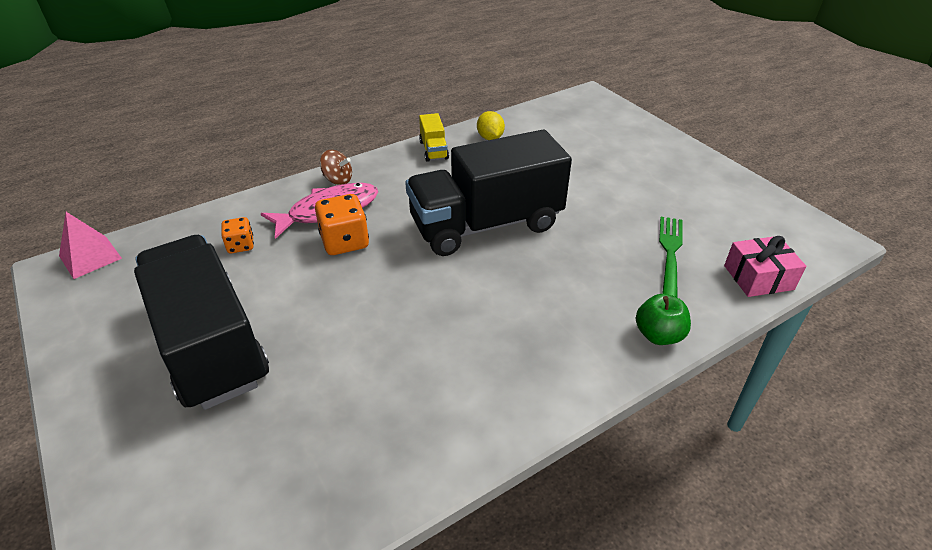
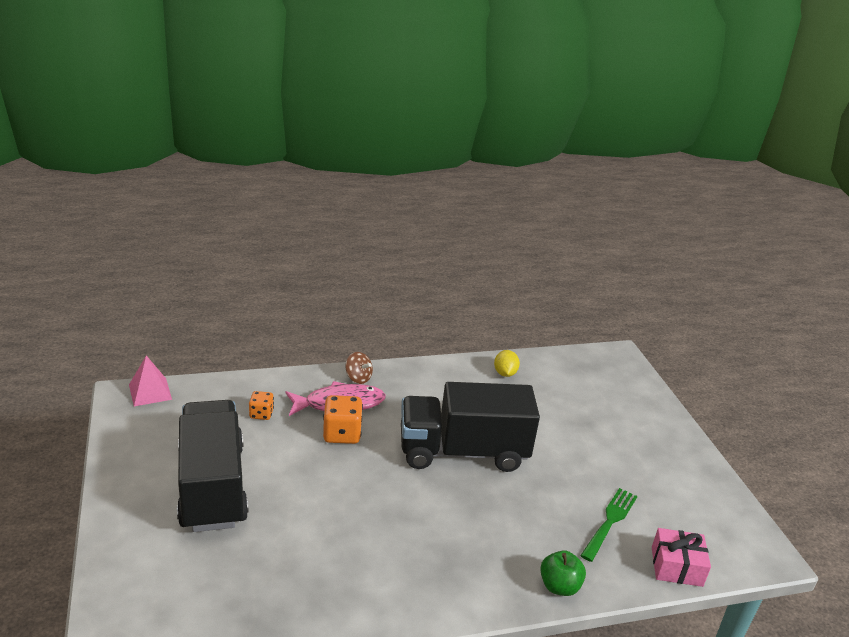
camera: 15 degrees right, 10 degrees down
(433, 150) = (450, 372): yellow truck -> none

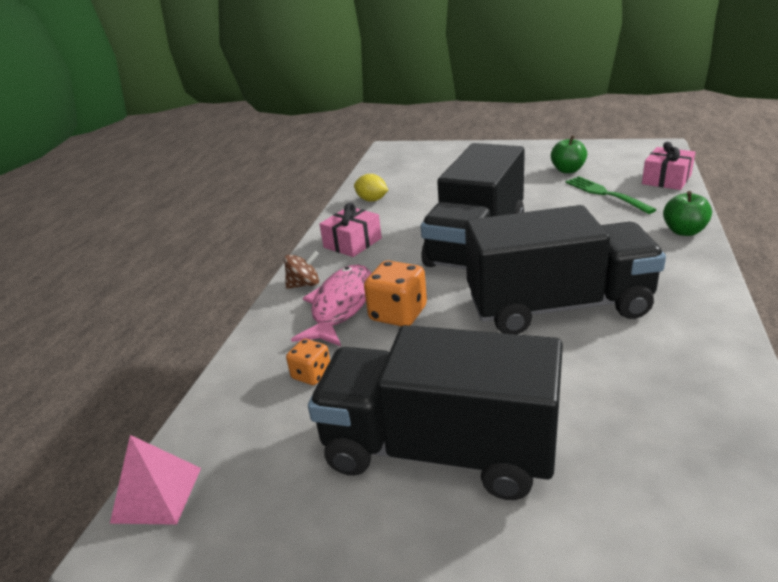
camera: 55 degrees left, 0 degrees up
(388, 516) = (558, 306): none -> black truck
(427, 383) = (352, 243): none -> pink gift
(650, 487) = (567, 170): none -> green apple

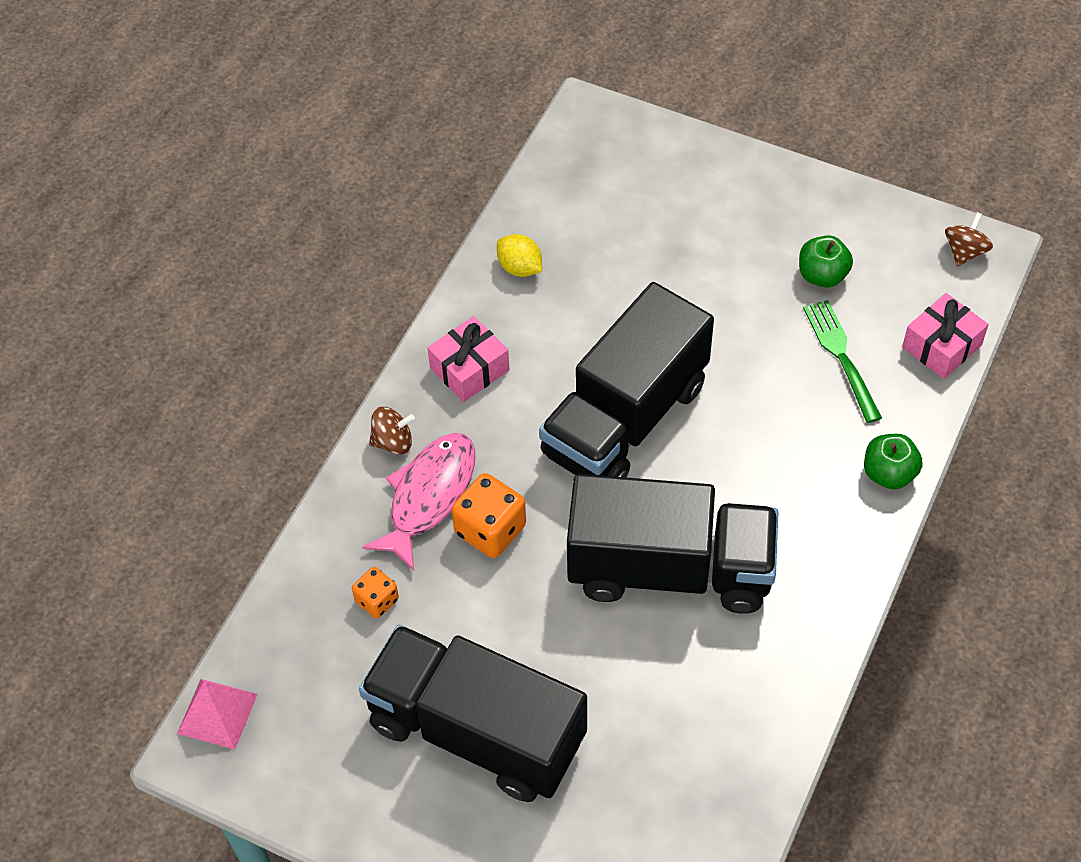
camera: 10 degrees right, 25 degrees up
(646, 149) = (965, 251): none -> brown spinning top

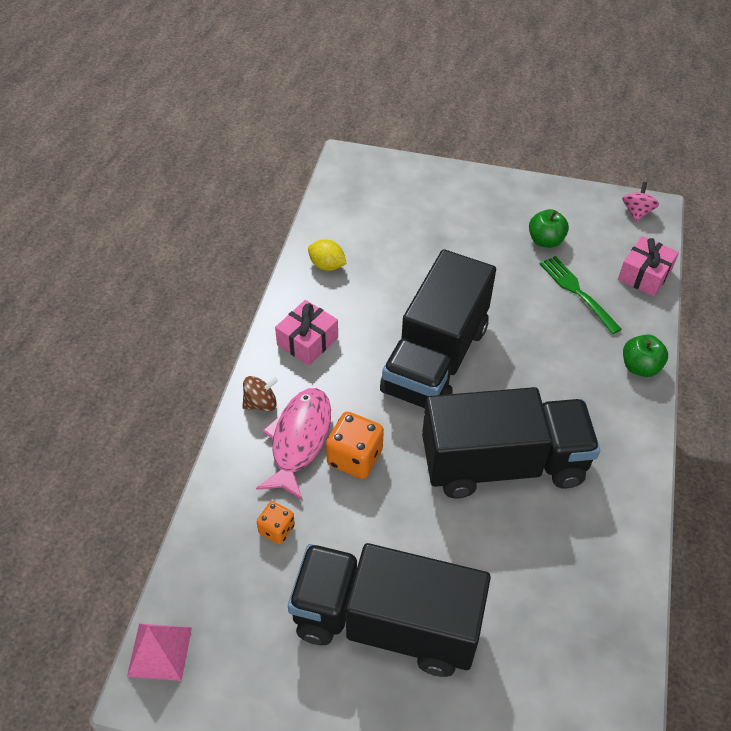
camera: 15 degrees left, 5 degrees down
(965, 251) = (636, 212): brown spinning top -> pink spinning top

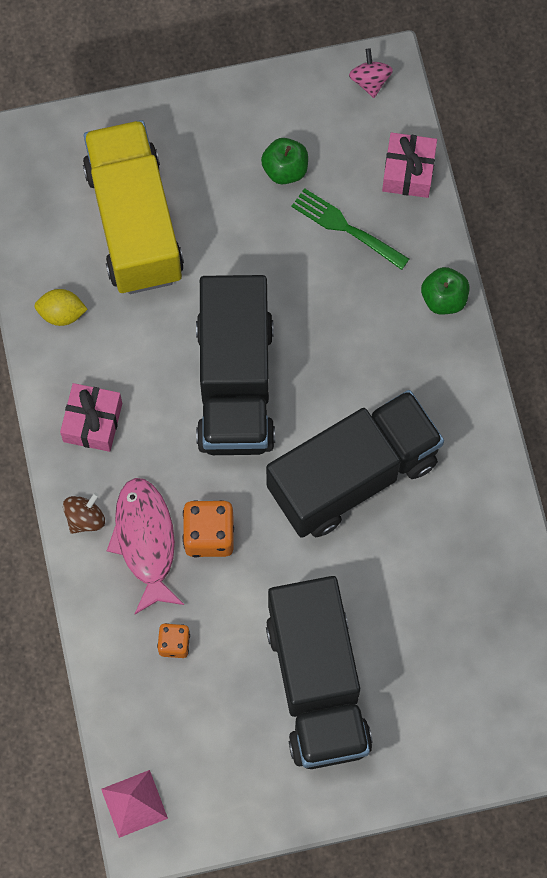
camera: 25 degrees left, 20 degrees up
(386, 623) = (317, 684): black truck -> black truck turned 90 degrees counterclockwise
(413, 232) = (134, 223): none -> yellow truck

